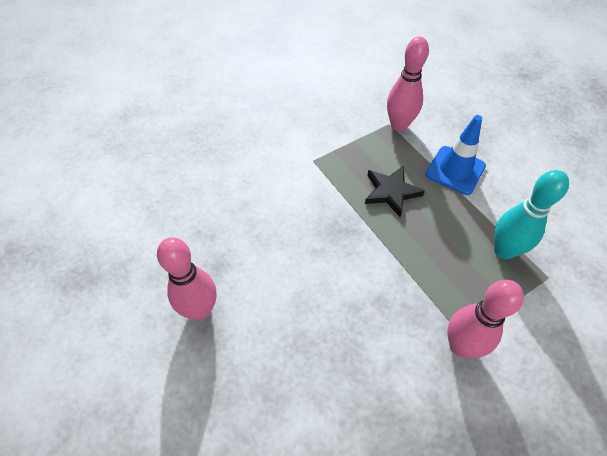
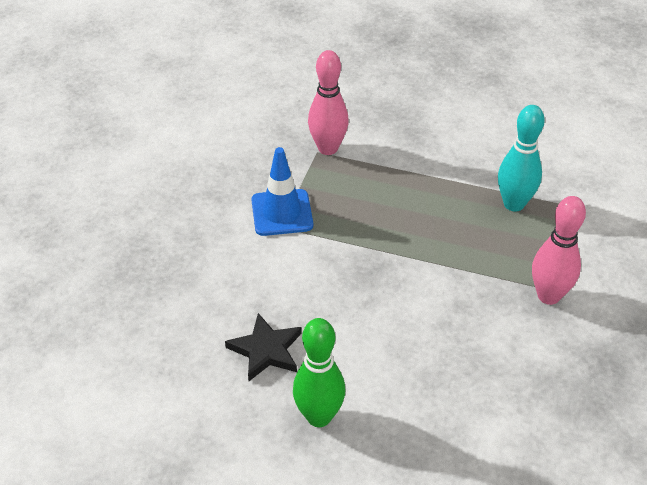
camera: 40 degrees left, 10 degrees down
(200, 310) = (319, 416): pink bowling pin -> green bowling pin
(391, 192) = (381, 212): black star -> black star (266, 350)
(455, 170) = (416, 161): blue traffic cone -> blue traffic cone (282, 213)

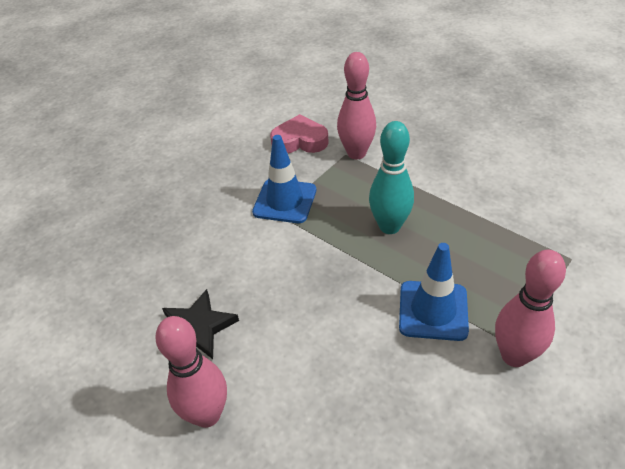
camera: 25 degrees right, 0 degrees up
(262, 147) = (300, 140): none -> pink heart
(319, 416) = (207, 415): green bowling pin -> pink bowling pin
(468, 277) = (433, 310): none -> blue traffic cone
(514, 204) = (516, 246): turquoise bowling pin -> turquoise bowling pin (389, 226)

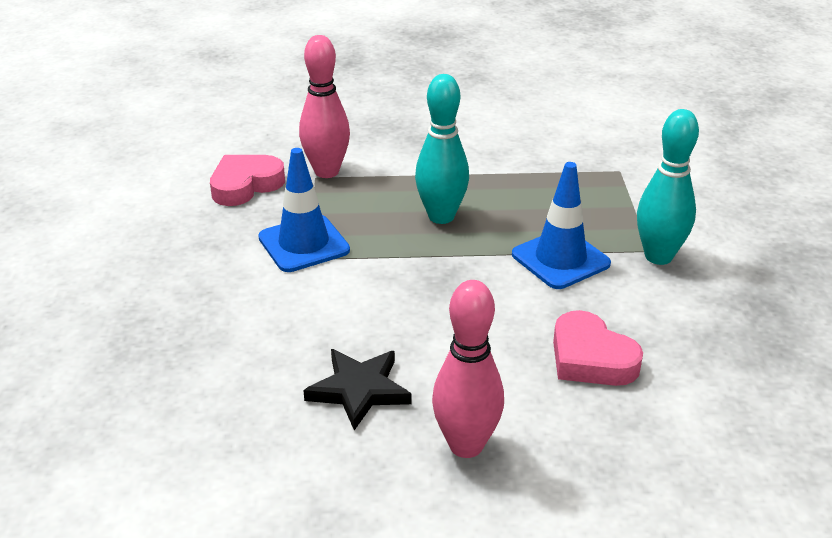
camera: 45 degrees left, 10 degrees down
(359, 408) = (591, 358): none -> pink heart
(514, 356) = (658, 256): pink bowling pin -> turquoise bowling pin

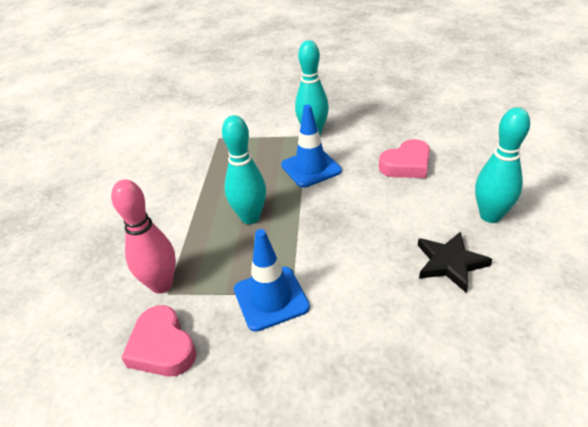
camera: 80 degrees left, 5 degrees up
(466, 445) = (490, 216): pink bowling pin -> turquoise bowling pin

